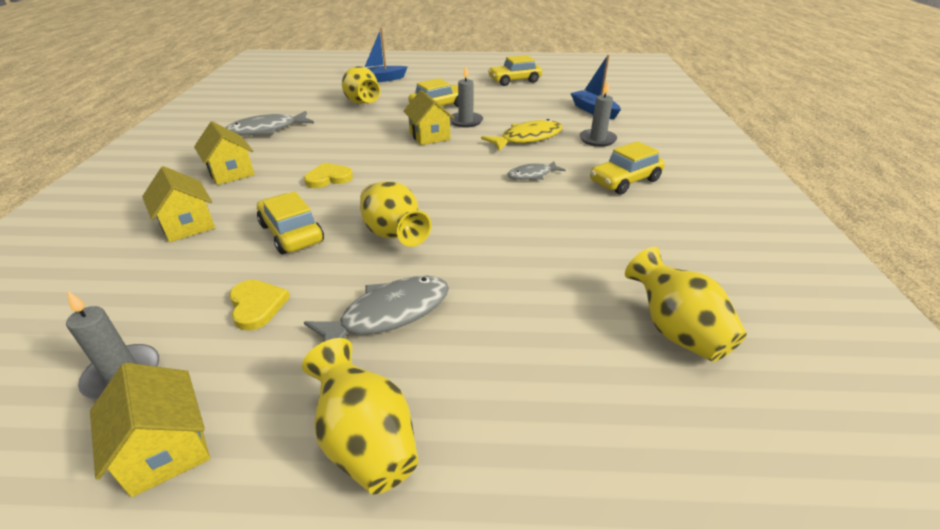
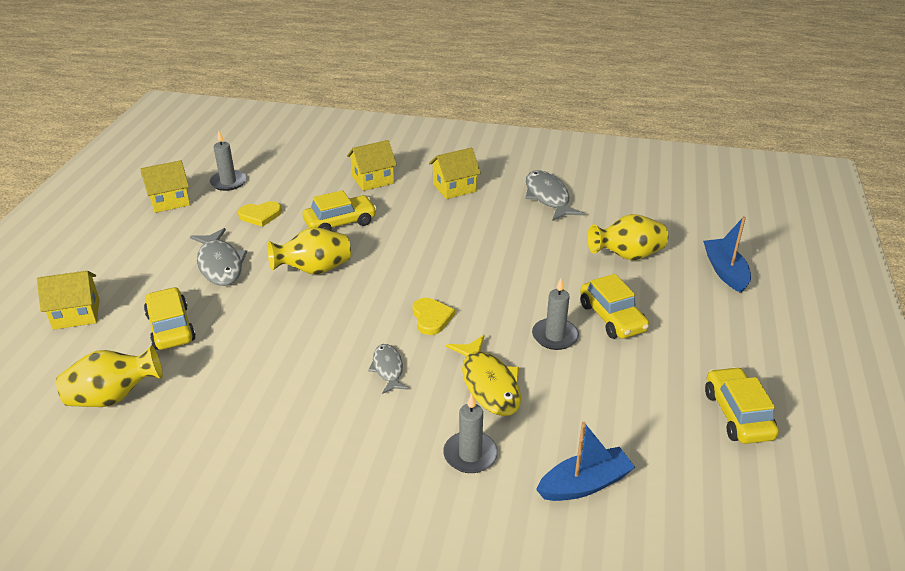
camera: 100 degrees right, 0 degrees up
(328, 178) = (426, 236): yellow heart -> yellow heart (431, 318)
(366, 441) = (130, 255): yellow vase -> none
(429, 136) = (512, 302): yellow house -> yellow house (76, 314)
(625, 181) = (346, 445): yellow car -> yellow car (171, 327)

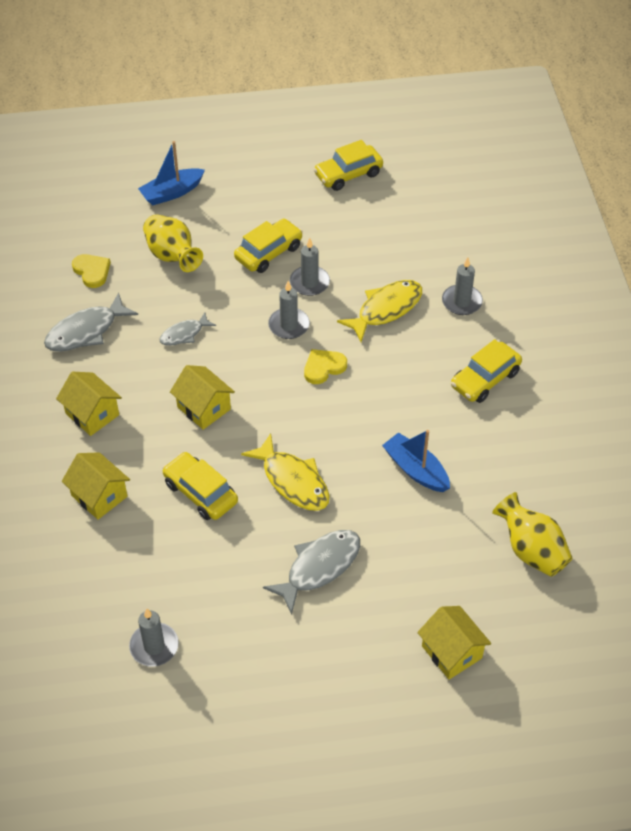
camera: 110 degrees left, 15 degrees up
(169, 201) = (219, 689): yellow house -> yellow house (204, 408)
(171, 327) = (430, 557): yellow car -> yellow car (485, 379)
(260, 215) = (214, 575): yellow heart -> yellow heart (92, 271)
(314, 270) = (292, 481): yellow vase -> yellow fish
(388, 369) = (401, 376): grey fish -> grey fish (184, 334)
(500, 308) = (289, 325): none -> grey candle
(584, 484) = (454, 239): blue boat -> blue boat (416, 470)

